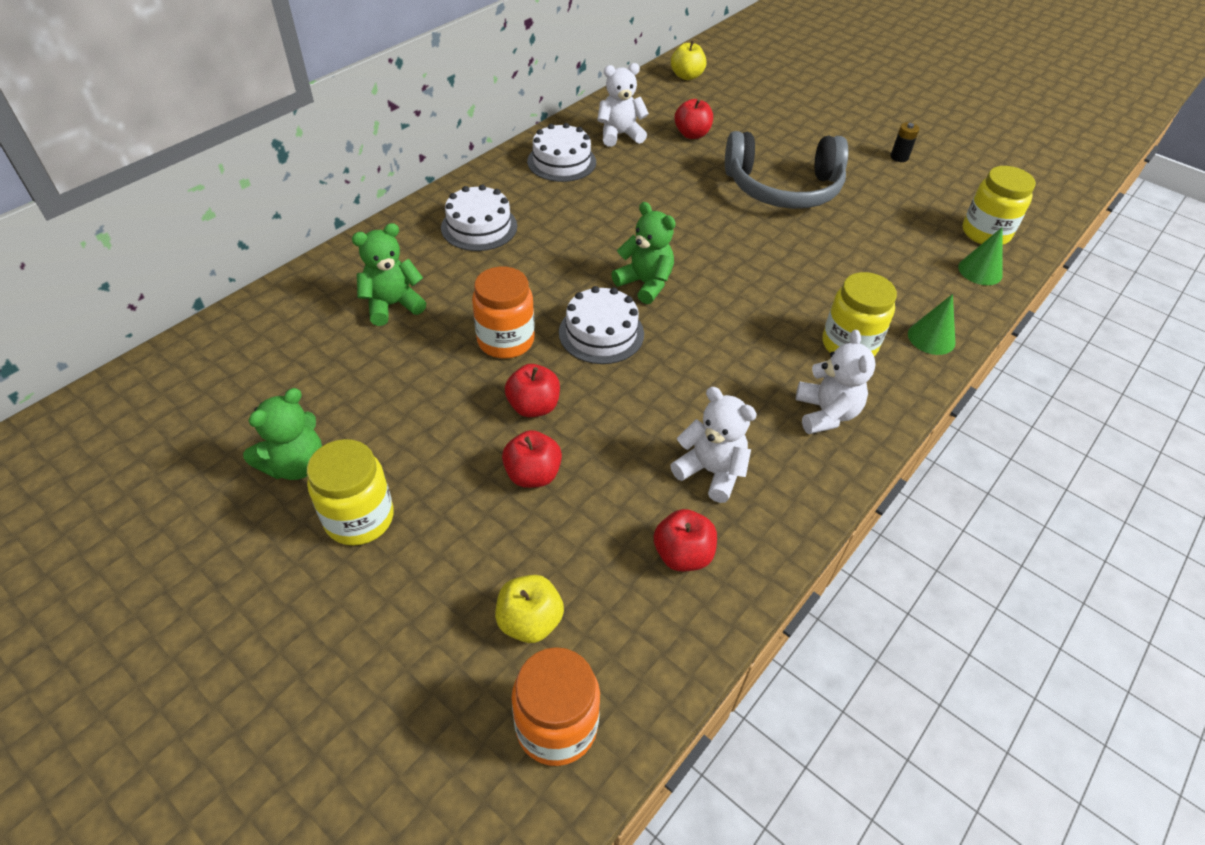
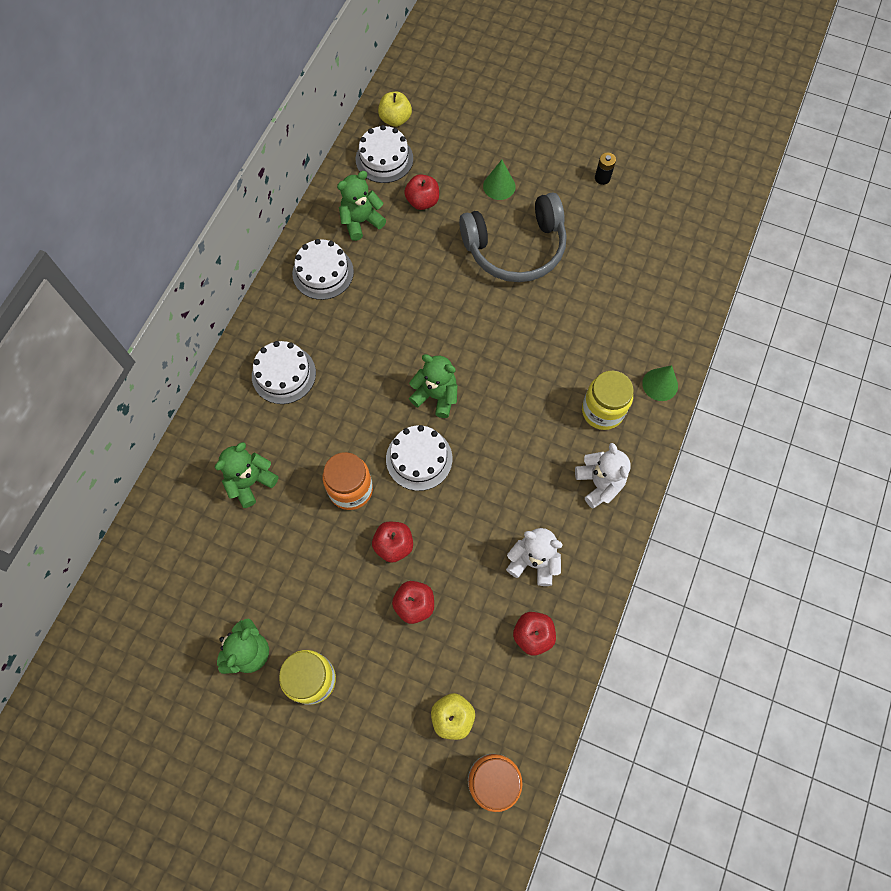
camera: 15 degrees left, 20 degrees up
(620, 135) = (361, 221): white teddy bear -> green teddy bear
(664, 99) = (384, 159): none -> white cake
(980, 271) = (685, 299): green cone -> green cone (499, 186)
(985, 233) = (684, 253): yellow jar -> none

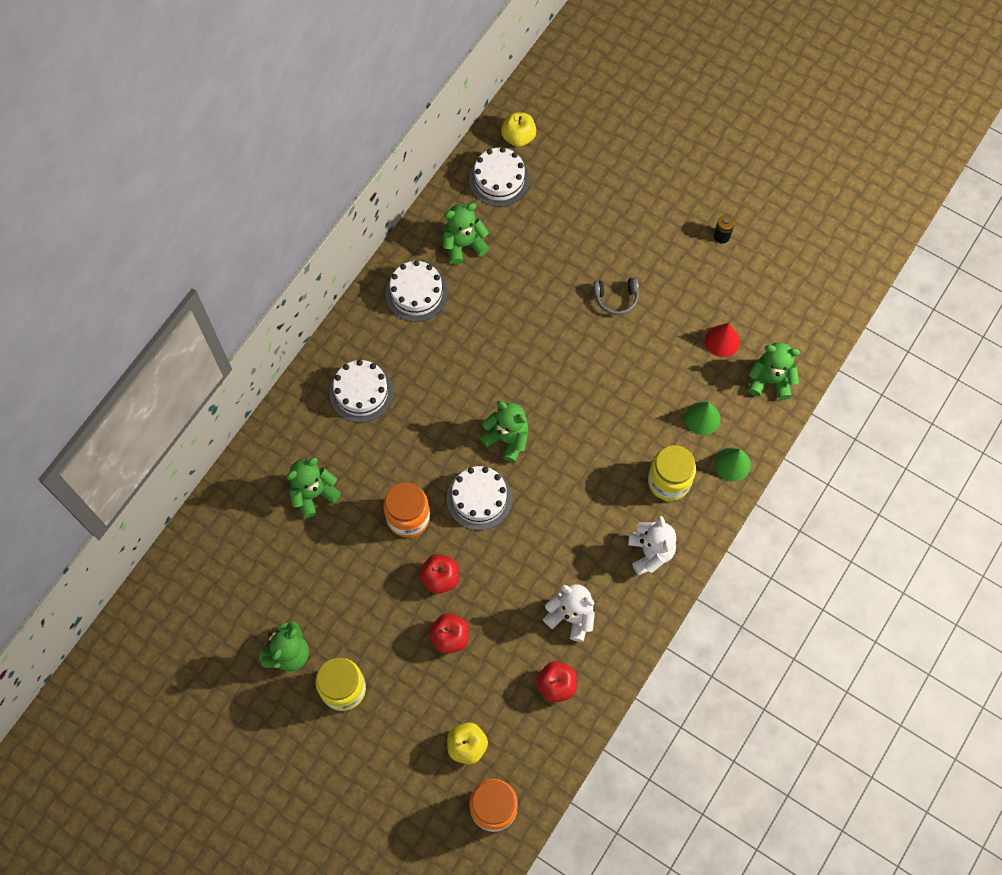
camera: 10 degrees right, 0 degrees up
(422, 201) = (530, 233): red apple -> none
(499, 186) = (612, 228): green cone -> green cone (702, 418)
(515, 248) = (616, 298): grey headphones -> grey headphones, size x0.43
(624, 271) = (722, 341): none -> red cone
(677, 301) = (770, 380): none -> green teddy bear

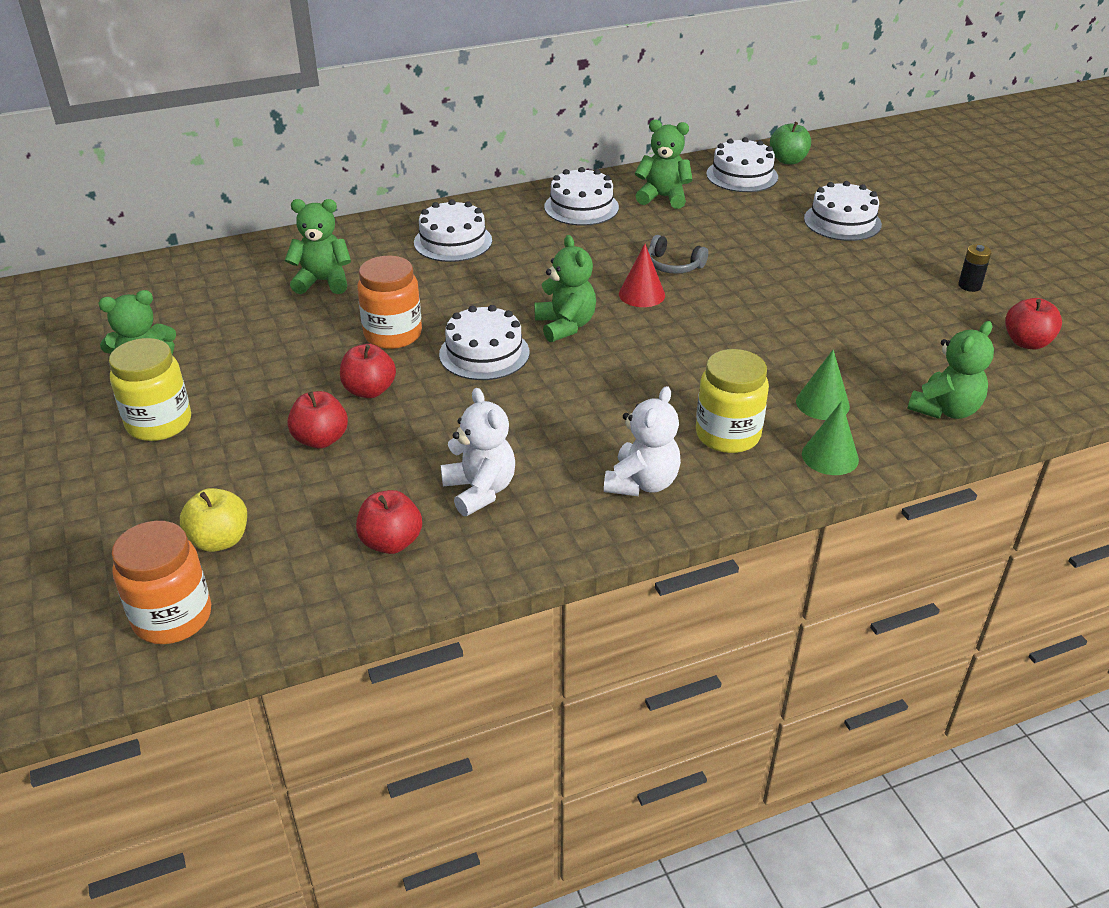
camera: 35 degrees right, 30 degrees down
(518, 137) = (788, 160): yellow apple -> green apple
(603, 203) = (842, 221): none -> white cake
(616, 298) = (796, 282): grey headphones -> grey headphones (673, 265)
(722, 341) = (904, 356): red cone -> red cone (641, 294)
(770, 380) = (945, 410): green teddy bear -> green teddy bear turned 90 degrees clockwise
(782, 281) = (1027, 342): none -> red apple

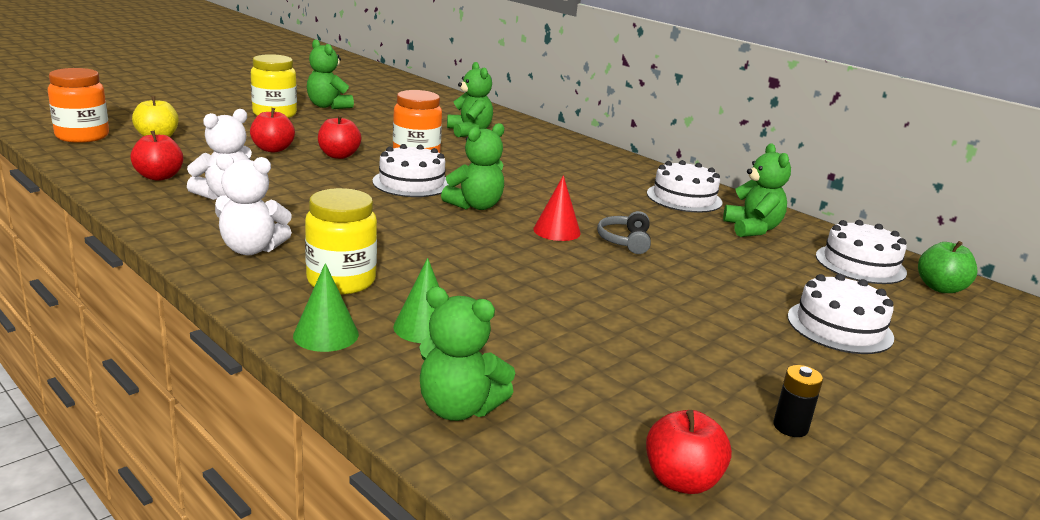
camera: 65 degrees right, 15 degrees down
(453, 241) = (567, 160): white cake -> none

